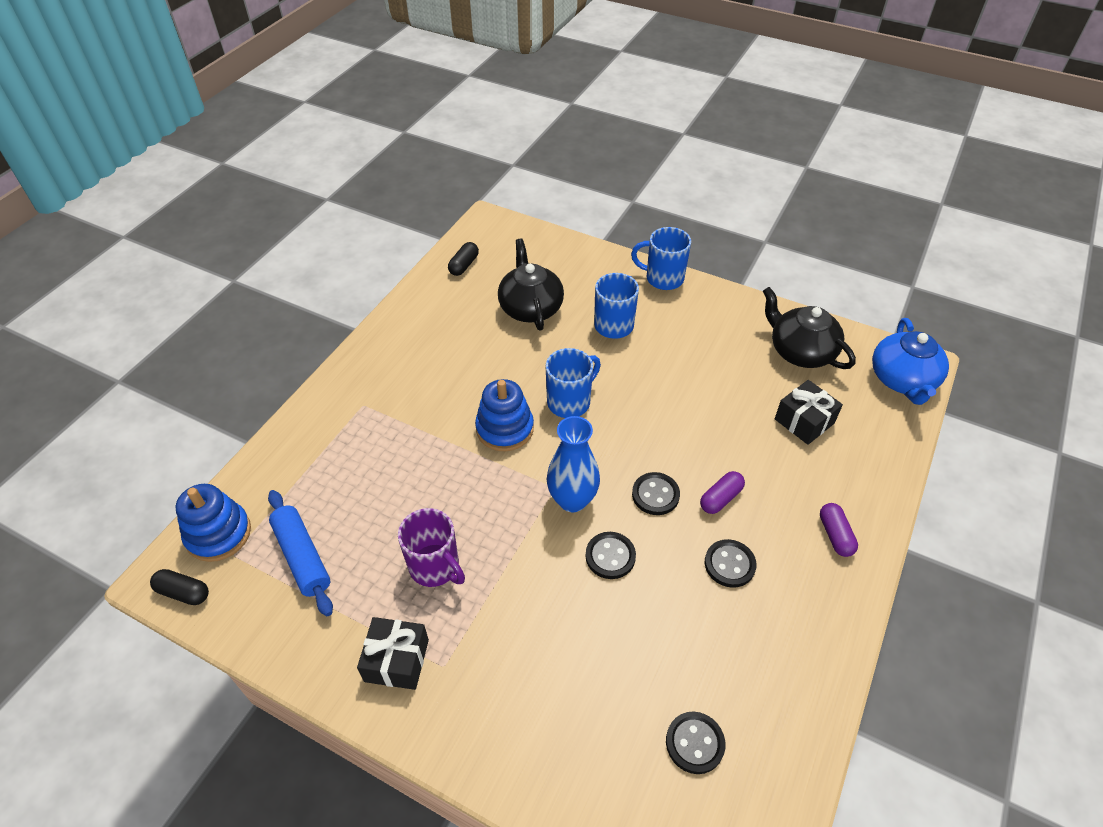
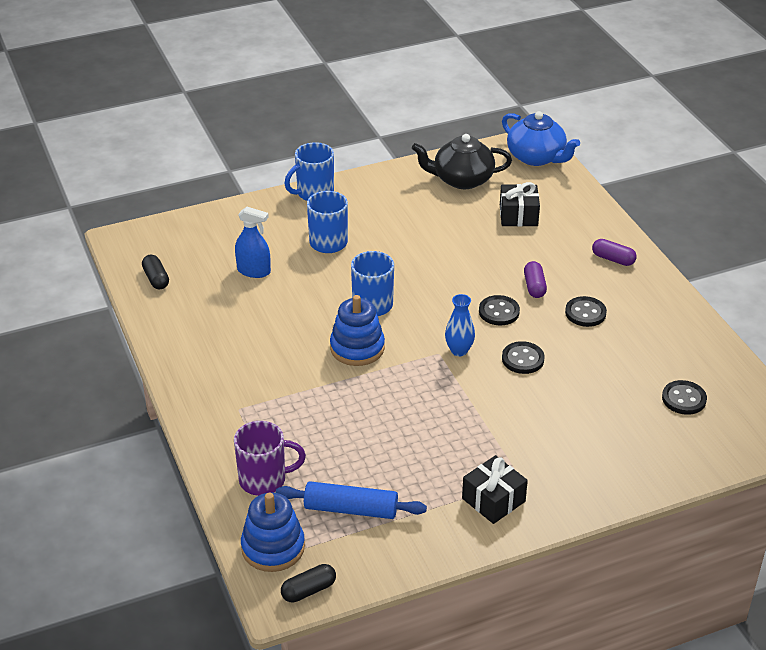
camera: 50 degrees left, 10 degrees down
(435, 567) = (438, 444): purple mug -> purple mug (264, 480)
(530, 308) = (254, 271): black teapot -> blue spray bottle
(572, 500) = (459, 350): blue vase -> blue vase, size x0.65

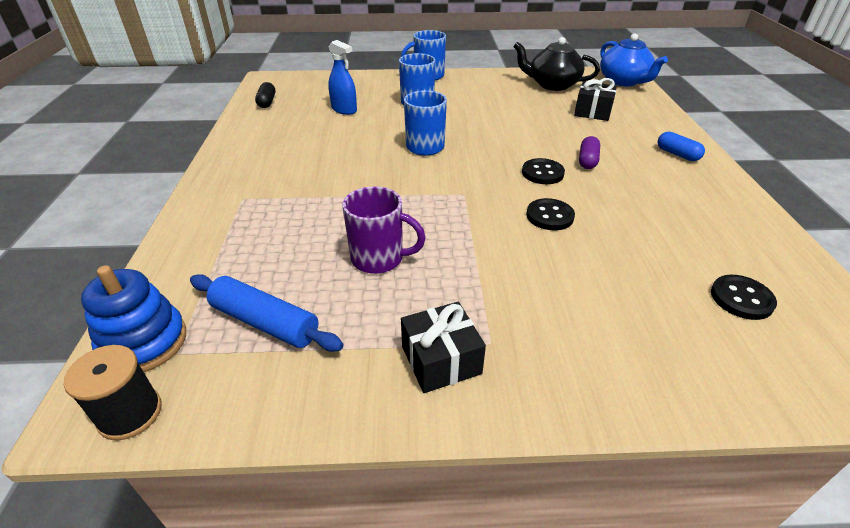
camera: 20 degrees right, 0 degrees up
(264, 480) = (205, 266): purple mug -> purple mug (379, 259)
(308, 590) = (130, 414): black capsule -> black spool
(357, 348) = (388, 174): blue stacking toy -> none
(459, 350) = (485, 195): blue vase -> none
(585, 313) = (635, 190): black button -> none
(613, 259) = (677, 154): purple capsule -> blue capsule

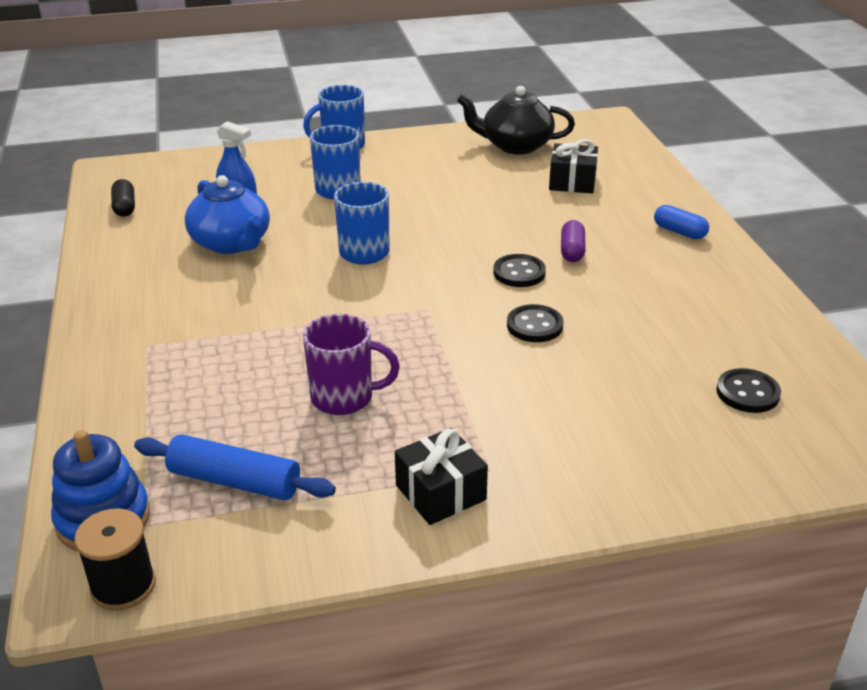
camera: 10 degrees left, 5 degrees down
(624, 81) = (609, 132): blue teapot -> blue teapot (232, 243)

